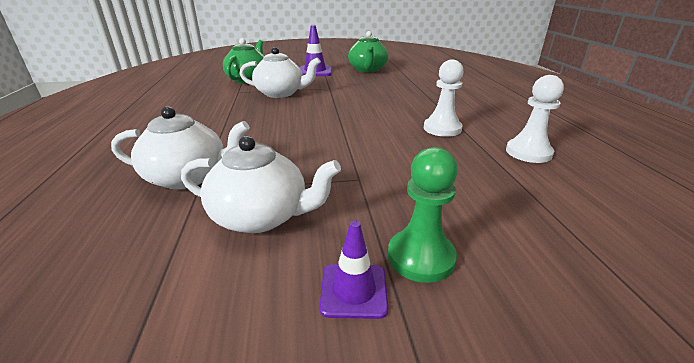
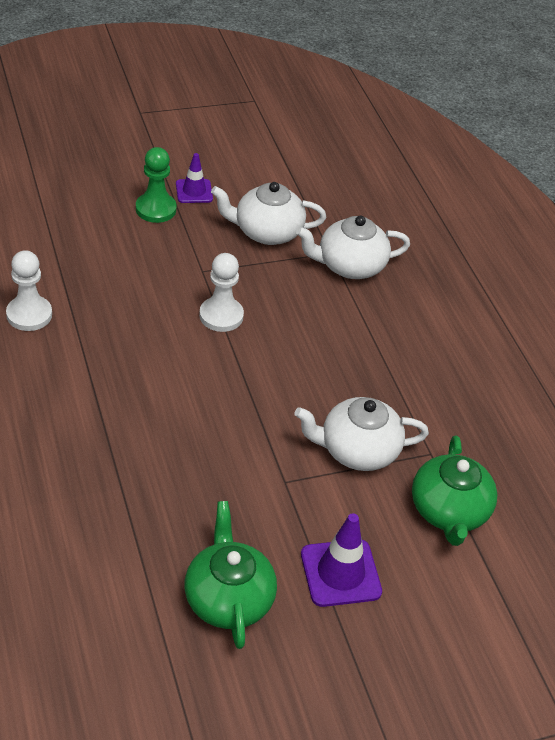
camera: 165 degrees right, 15 degrees up
(442, 128) = (111, 357): white pawn -> white pawn (221, 316)

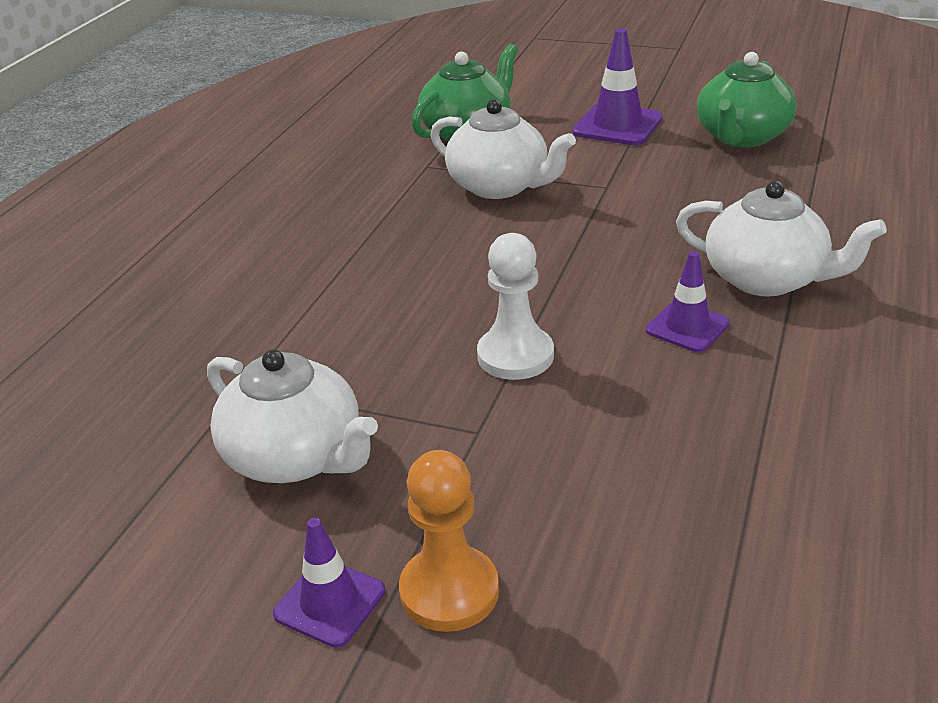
camera: 135 degrees left, 10 degrees down
(29, 315) = (845, 464): white pawn -> none
(146, 368) = (687, 327): none -> purple traffic cone
(156, 209) = (449, 591): green pawn -> orange pawn
(349, 266) = (244, 357): white teapot -> white teapot (767, 279)

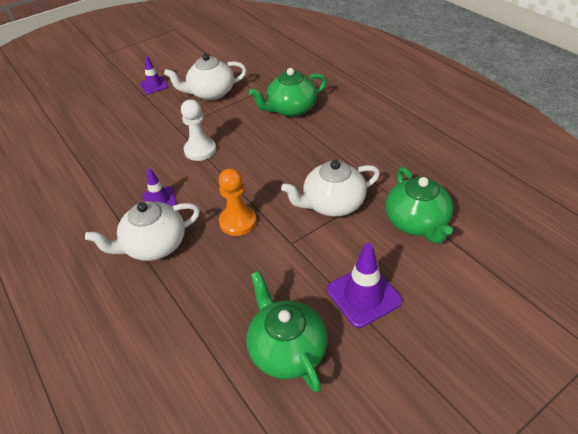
camera: 125 degrees right, 10 degrees up
(282, 313) = (291, 109): none -> green teapot
(449, 591) = (132, 102): orange pawn -> orange pawn (238, 221)

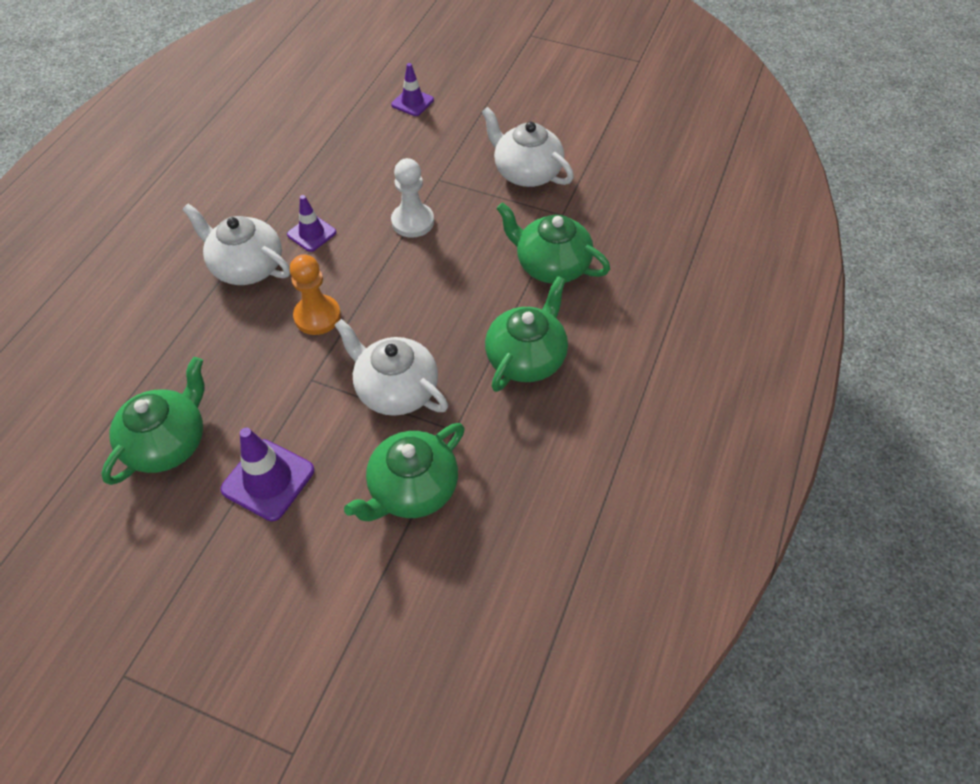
camera: 55 degrees right, 10 degrees up
(154, 85) = (503, 114): purple traffic cone -> purple traffic cone (412, 102)
(351, 141) = (526, 358): none -> green teapot

